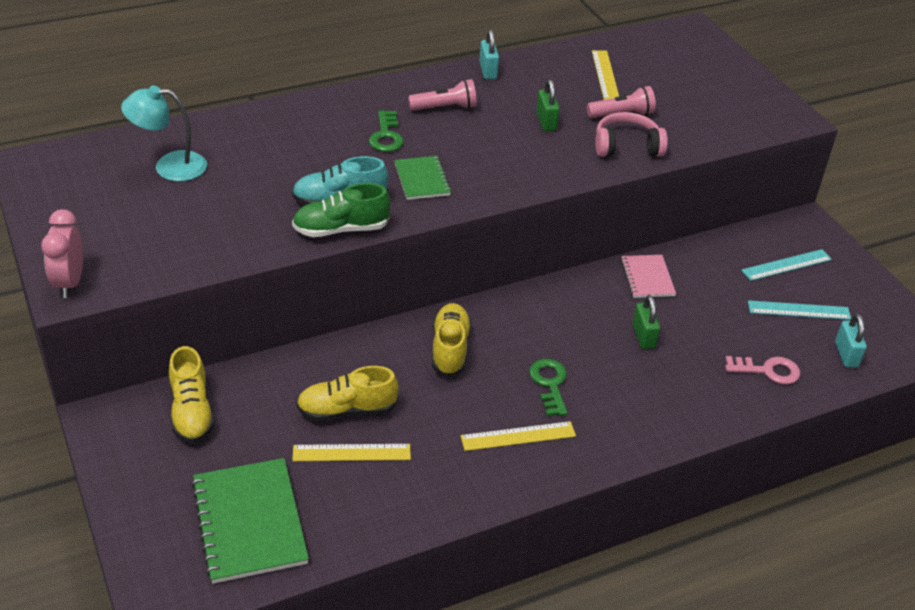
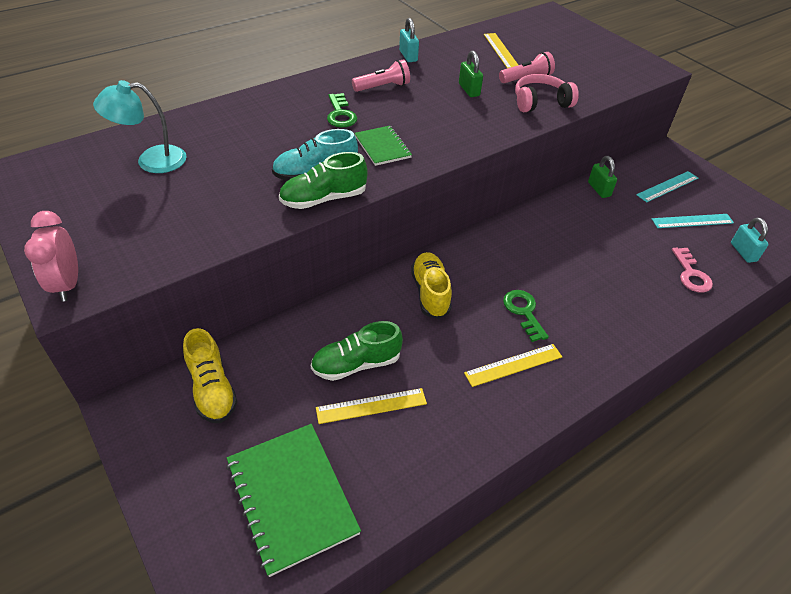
camera: 10 degrees left, 5 degrees up
(347, 410) = (356, 364): yellow shoe -> green shoe
(643, 336) = (584, 259): green padlock -> green padlock (599, 189)
(647, 278) = (568, 210): pink notebook -> none
(768, 371) = (691, 274): pink key -> pink key turned 90 degrees clockwise

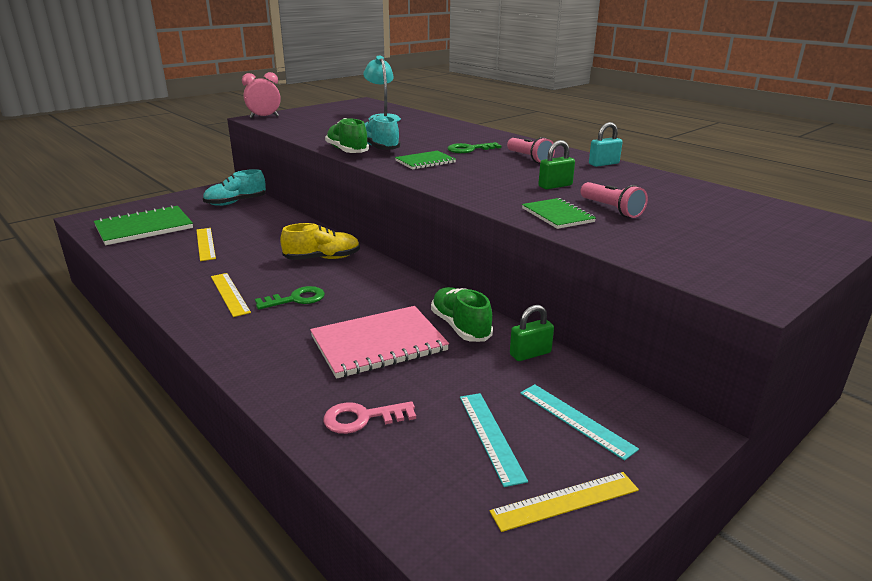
camera: 85 degrees right, 20 degrees down
(212, 389) = (236, 202): yellow shoe -> turquoise shoe
(356, 364) = (246, 237): green shoe -> green shoe (460, 327)
(501, 51) = (671, 198): yellow ruler -> yellow ruler (565, 500)
(540, 102) = (557, 215): pink headphones -> green notebook
(596, 261) = (378, 344): none -> pink notebook
(743, 252) = (425, 485): turquoise padlock -> none

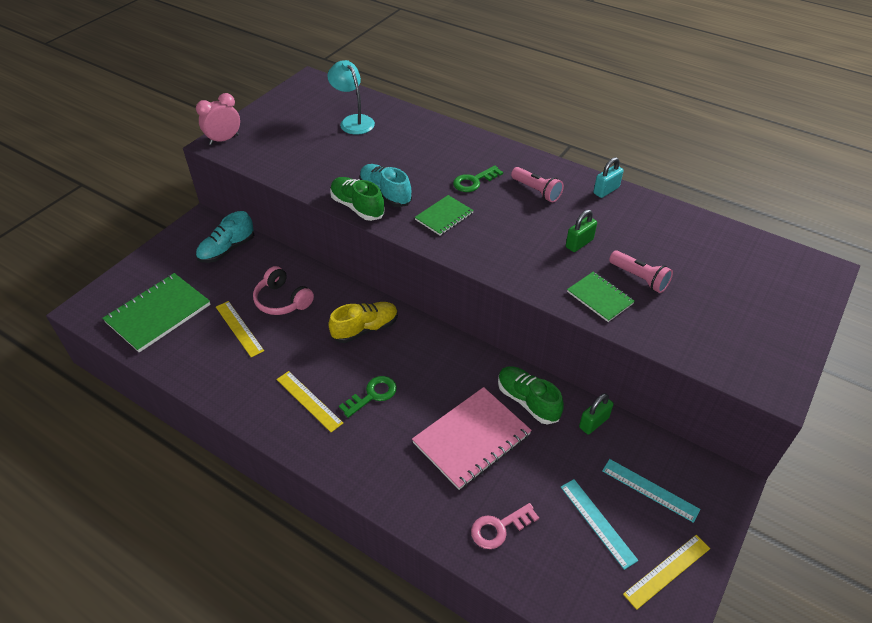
camera: 15 degrees left, 20 degrees up
(259, 233) = (282, 300): none -> pink headphones

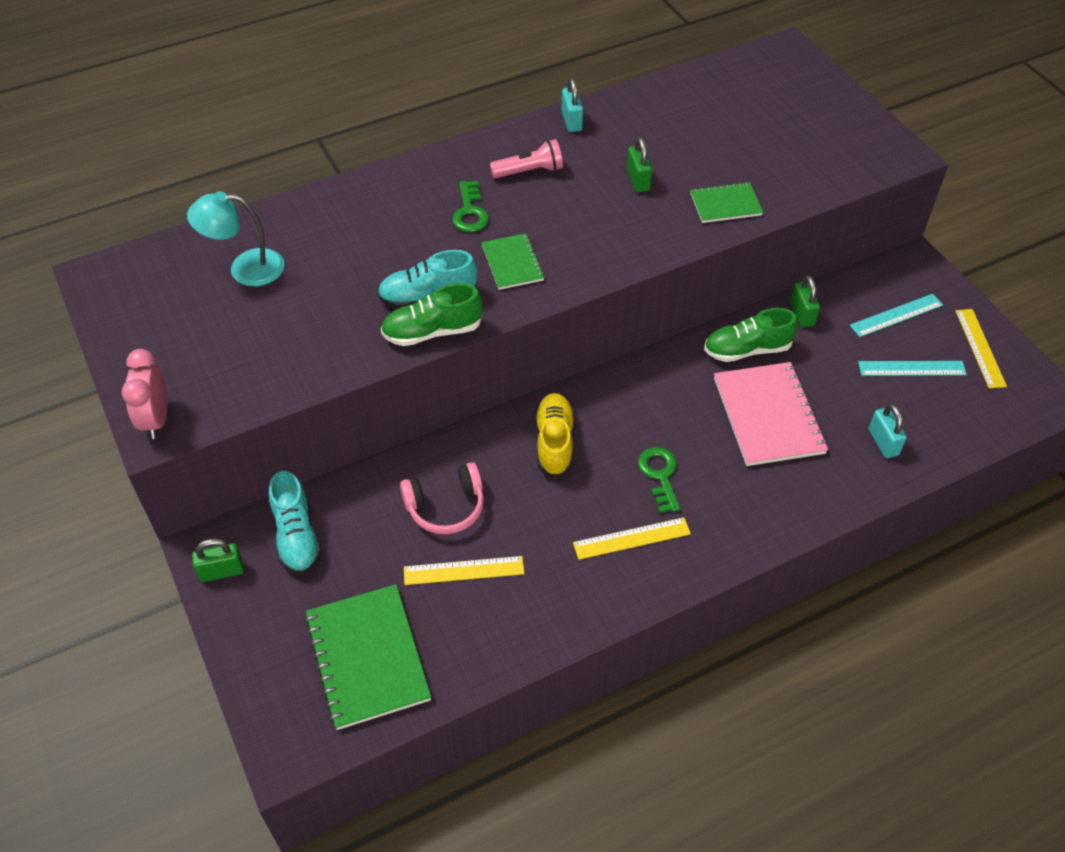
camera: 60 degrees left, 5 degrees up
(189, 233) = (221, 571): none -> green padlock
(499, 528) = (883, 442): pink key -> turquoise padlock
(639, 278) = (718, 165): pink flashlight -> none

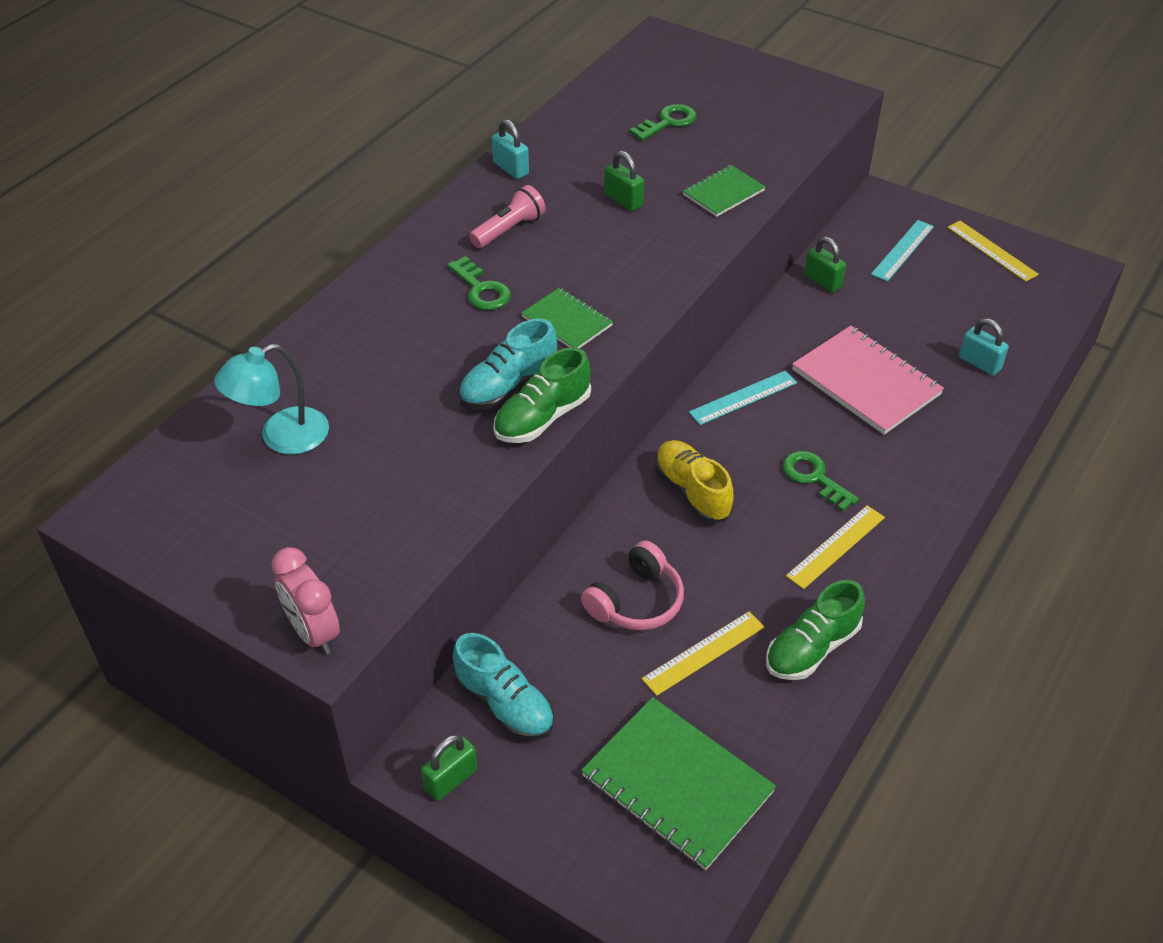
camera: 30 degrees left, 5 degrees down
(730, 126) = (668, 122): none -> green key
(747, 350) = (800, 332): green shoe -> green shoe (811, 648)
(912, 368) = (952, 290): turquoise ruler -> turquoise ruler (743, 398)

